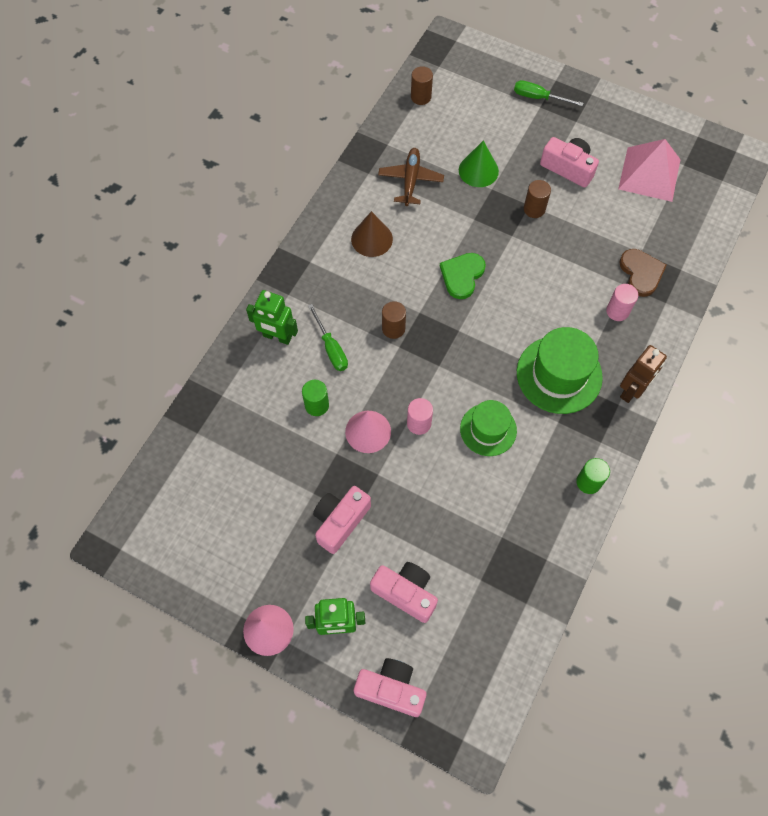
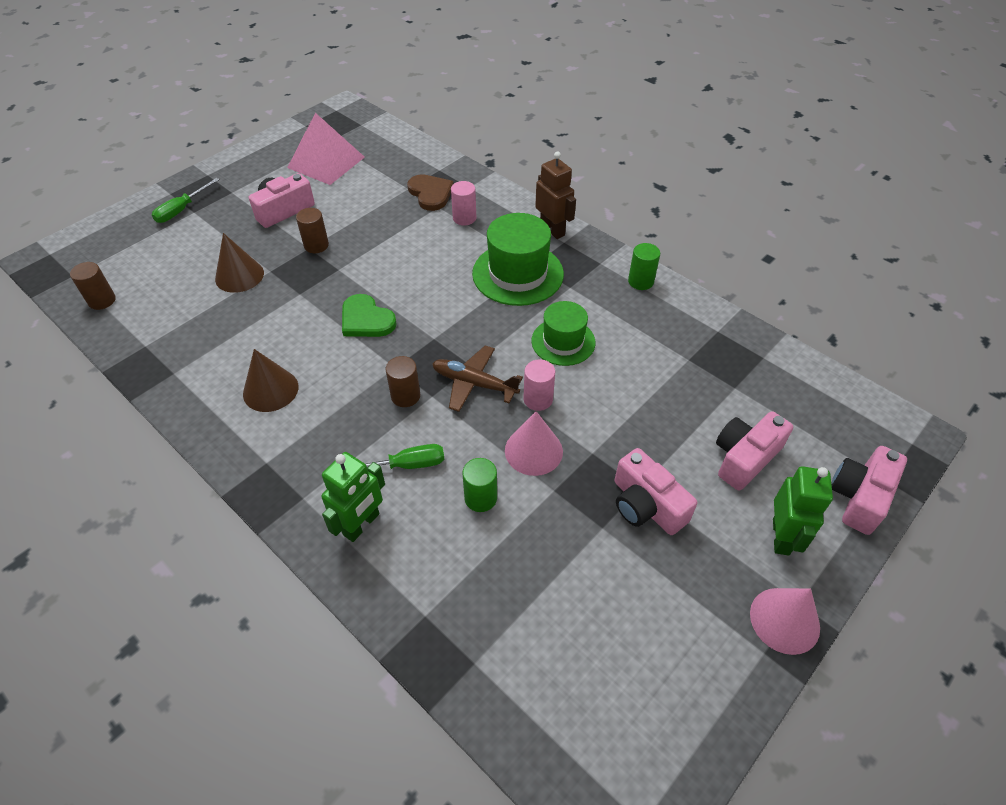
camera: 75 degrees left, 15 degrees down
(410, 180) = (212, 335): brown plane -> brown plane (474, 384)
(478, 170) = (239, 276): green cone -> brown cone
(641, 273) = (430, 193): brown heart -> brown heart turned 60 degrees clockwise

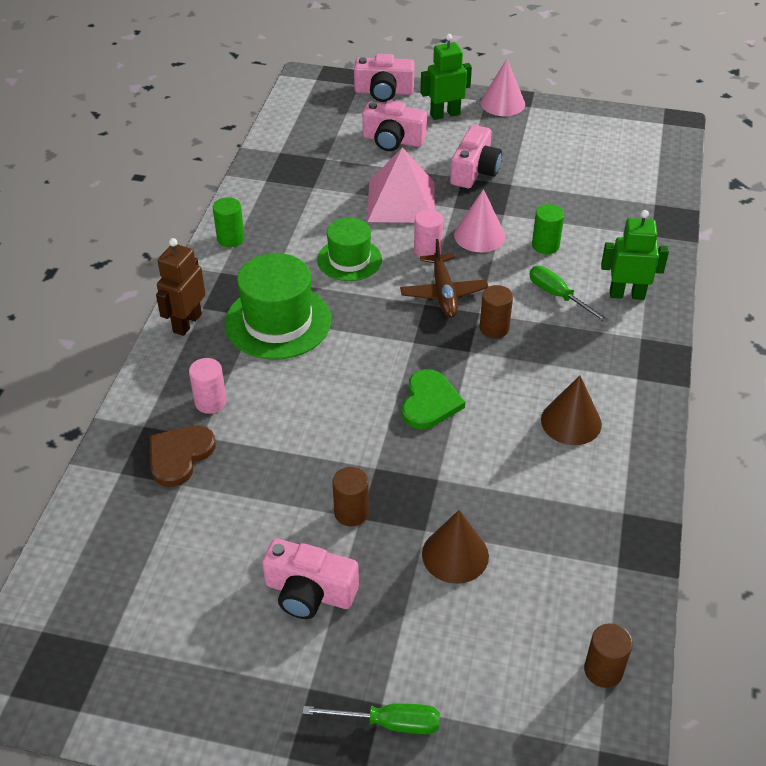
camera: 120 degrees left, 5 degrees down
(326, 162) = (169, 613): pink pyramid -> pink pyramid (401, 201)

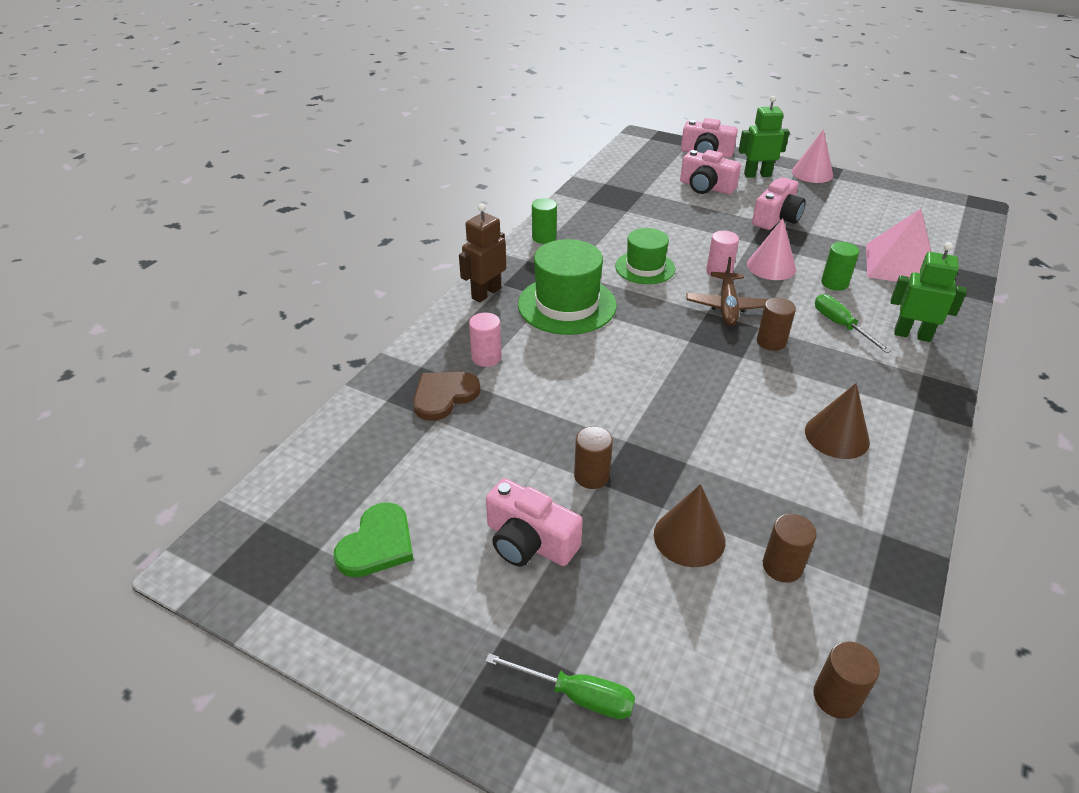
camera: 15 degrees right, 5 degrees down
(401, 201) = (703, 231): pink pyramid -> pink pyramid (900, 265)
(429, 402) = (693, 393): green heart -> green heart (377, 544)
(541, 564) = (782, 566): none -> brown cylinder

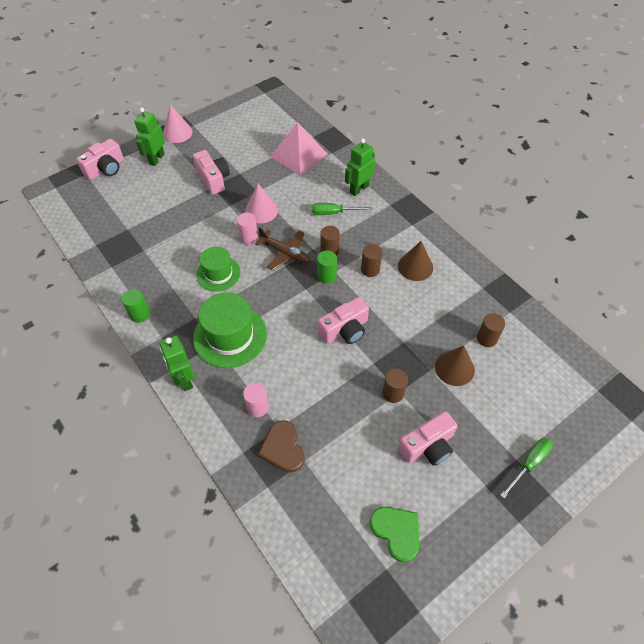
camera: 65 degrees left, 15 degrees up
(486, 293) = (184, 379): brown robot -> green robot
(706, 187) = (149, 192): pink camera -> pink camera (345, 330)
(834, 283) = (296, 192): green cylinder -> green cylinder (326, 276)
(836, 697) = (559, 358): brown cylinder -> brown cylinder (370, 269)

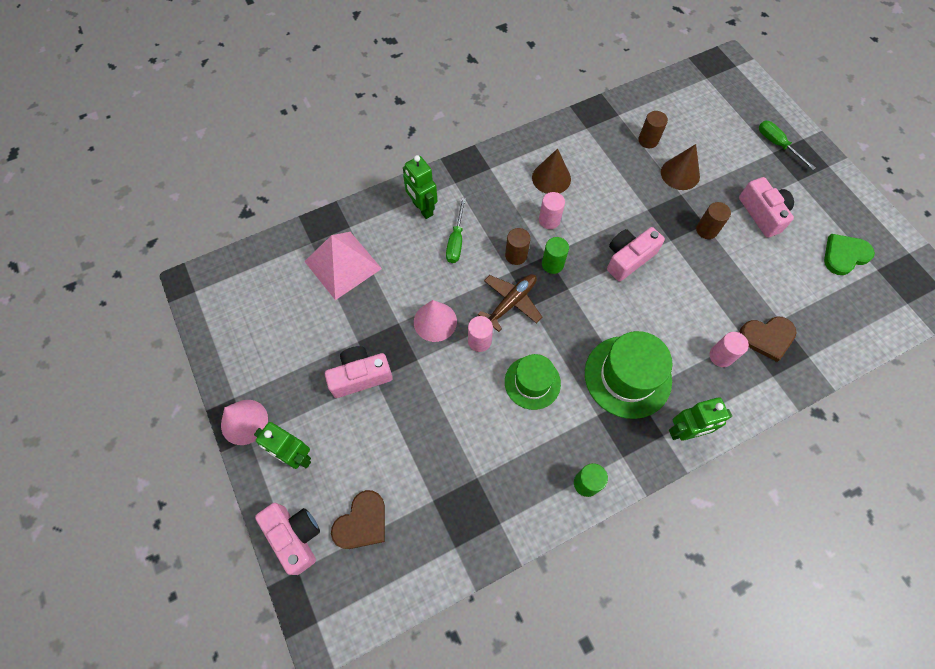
camera: 80 degrees left, 10 degrees up
(113, 197) = (362, 522): none -> brown heart
(345, 330) = (628, 258): pink camera -> pink camera turned 105 degrees counterclockwise
(370, 269) = (549, 220): brown cylinder -> pink cylinder

